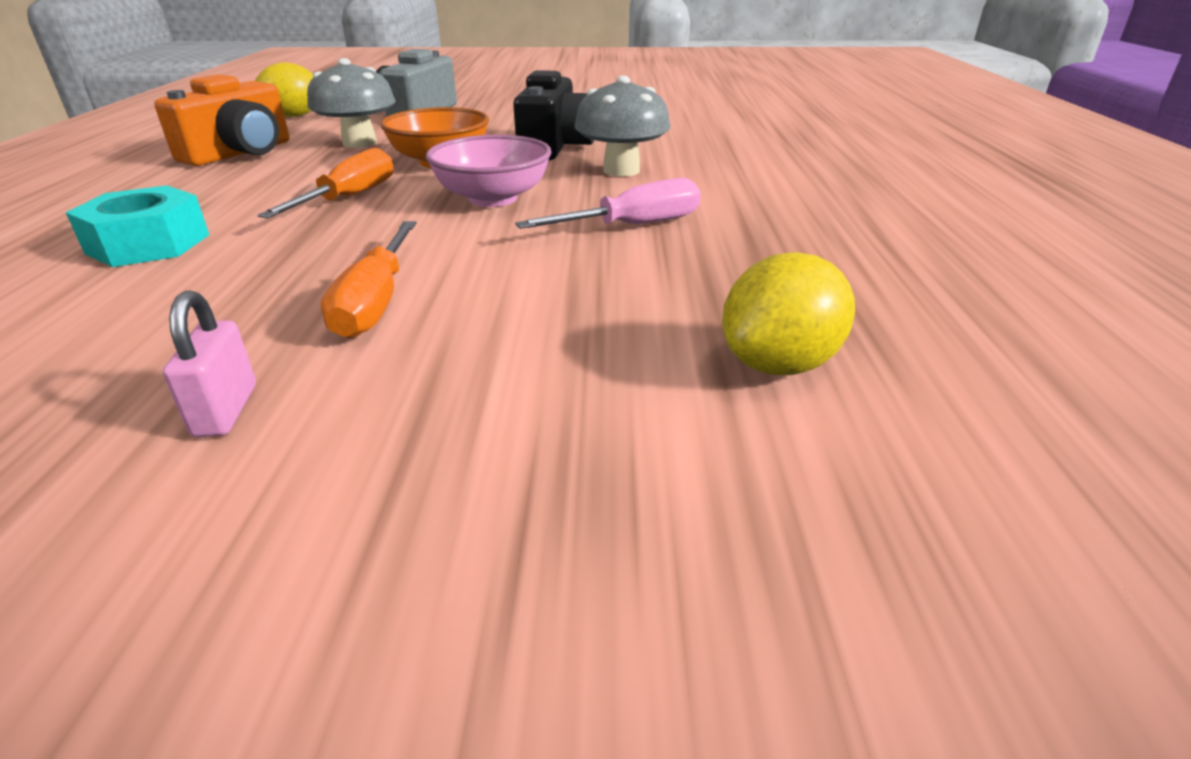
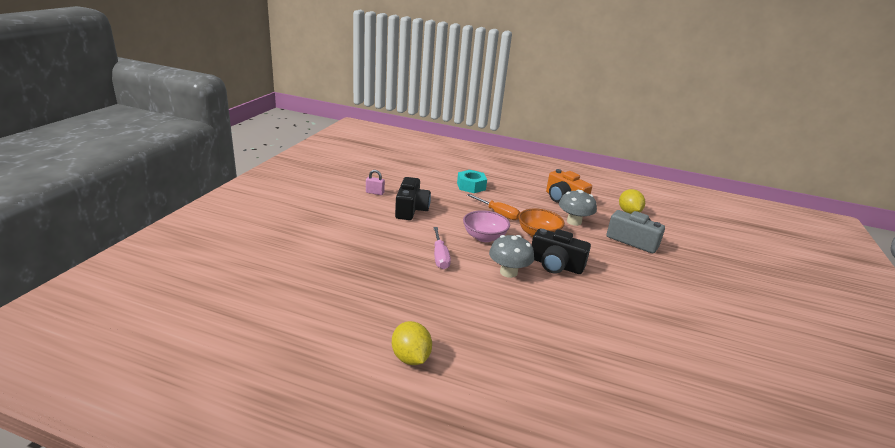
camera: 105 degrees right, 5 degrees down
(376, 302) = (411, 209): orange screwdriver -> black camera
(779, 364) = (335, 250): yellow lemon -> yellow lemon (410, 358)

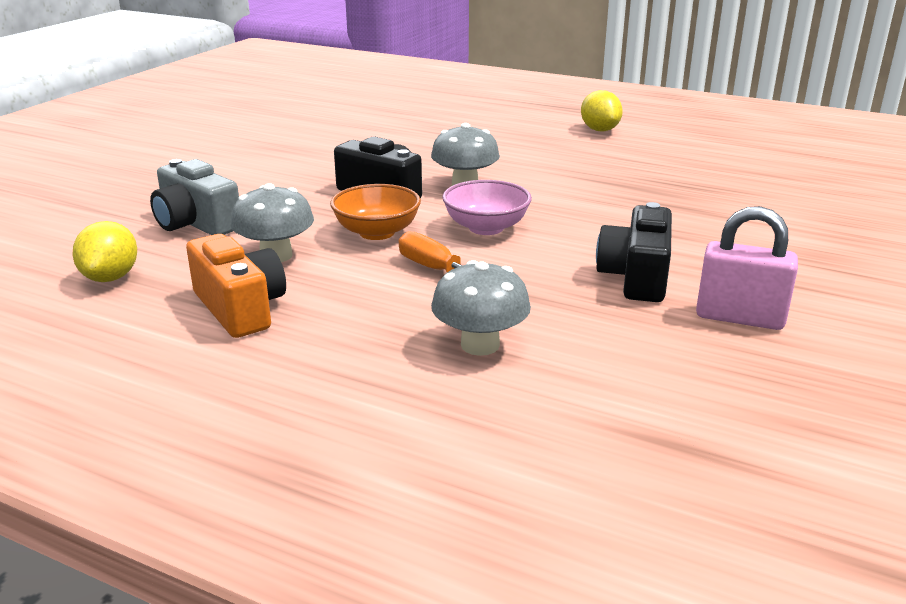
camera: 170 degrees left, 0 degrees up
(375, 193) = (739, 318): pink padlock -> pink padlock, size x1.84
(440, 257) = (570, 202): pink screwdriver -> none
(471, 186) = (480, 345): turquoise nut -> grey mushroom

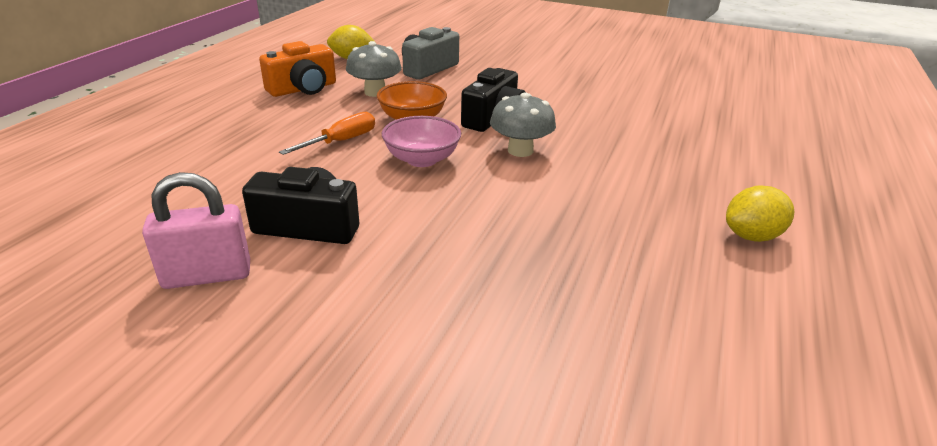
camera: 85 degrees right, 5 degrees up
(480, 345) = (223, 156): grey mushroom -> none
(739, 318) = (207, 275): pink padlock -> pink padlock turned 60 degrees clockwise

